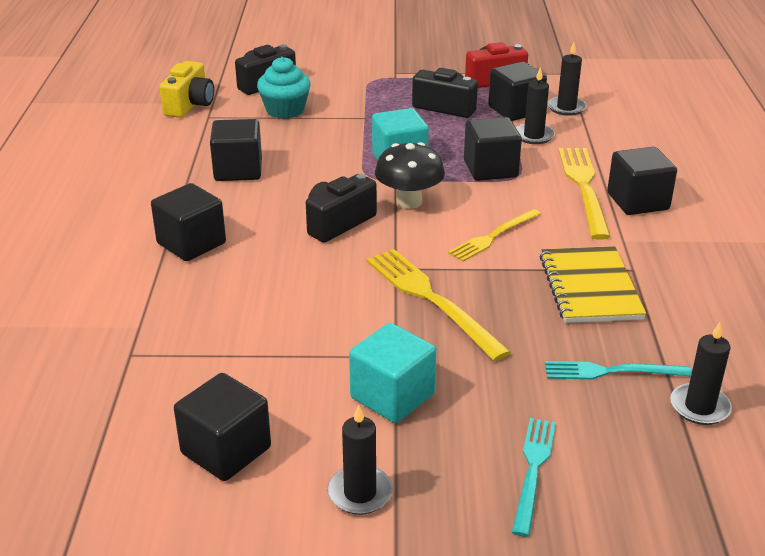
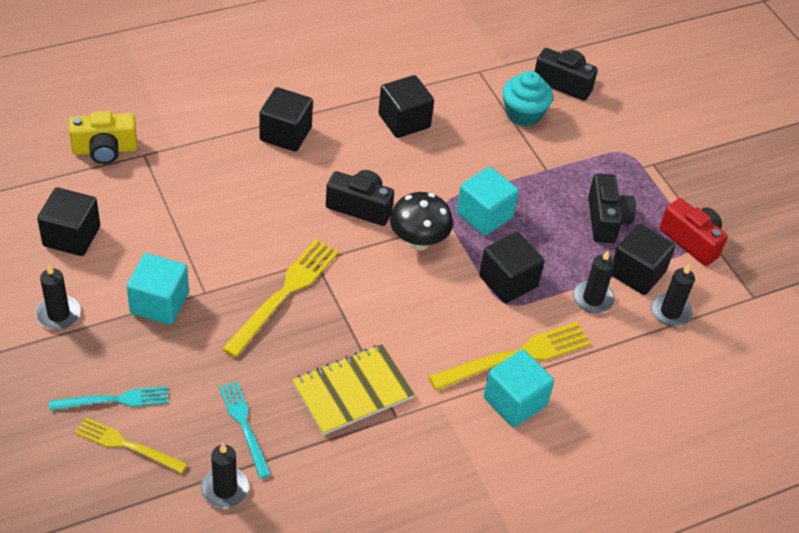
camera: 60 degrees right, 15 degrees up
(190, 105) = (491, 52): yellow camera -> yellow camera (105, 150)
(493, 236) = (395, 310): yellow fork -> yellow fork (127, 445)
(637, 201) = (514, 402): black cube -> turquoise cube

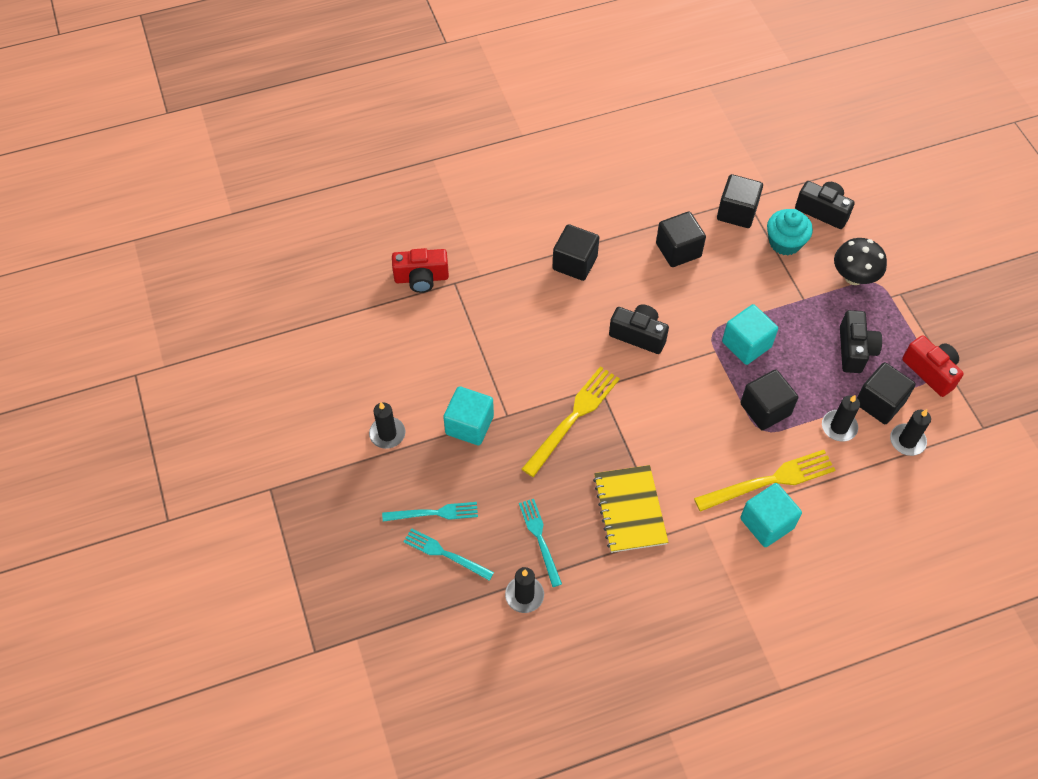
camera: 10 degrees right, 10 degrees up
(71, 236) = (396, 361): black cube -> black cube (737, 212)
(105, 150) = (421, 278): yellow camera -> red camera
(127, 445) = (445, 554): yellow fork -> turquoise fork
(352, 391) = (629, 510): yellow notebook -> yellow notebook turned 75 degrees counterclockwise
(418, 241) = (688, 369): black mushroom -> black mushroom (854, 277)

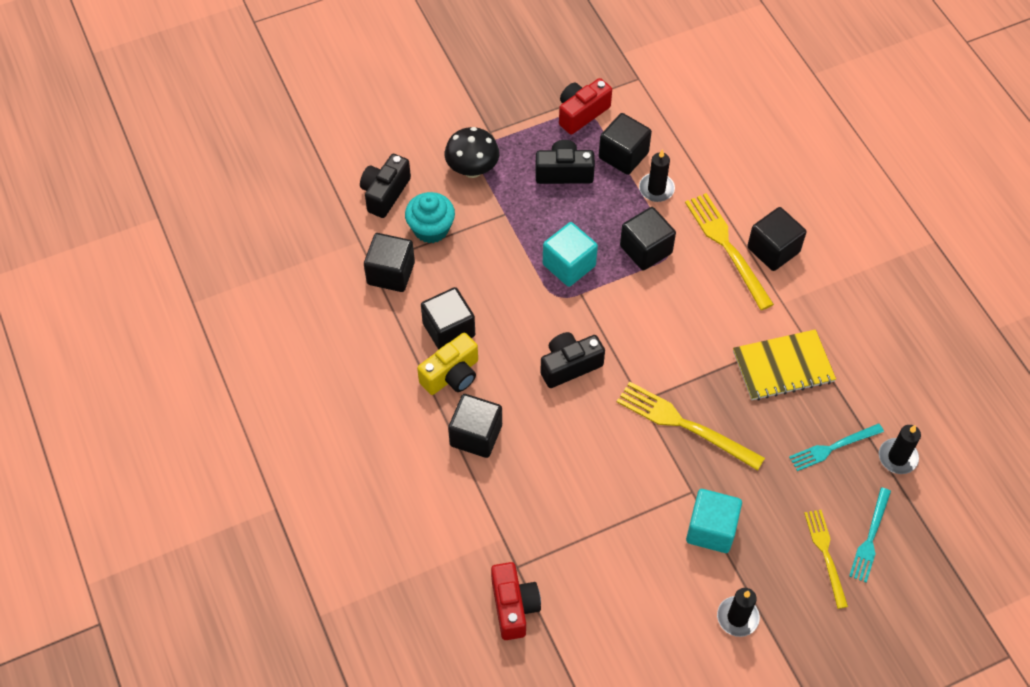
camera: 95 degrees left, 0 degrees up
(434, 513) = (826, 555): turquoise fork -> yellow fork
(633, 250) = (452, 375): none -> yellow camera
(638, 335) = (569, 366): black camera -> black camera turned 45 degrees clockwise
(767, 523) = (773, 250): turquoise cube -> black cube
(907, 441) = (663, 136): black candle -> none

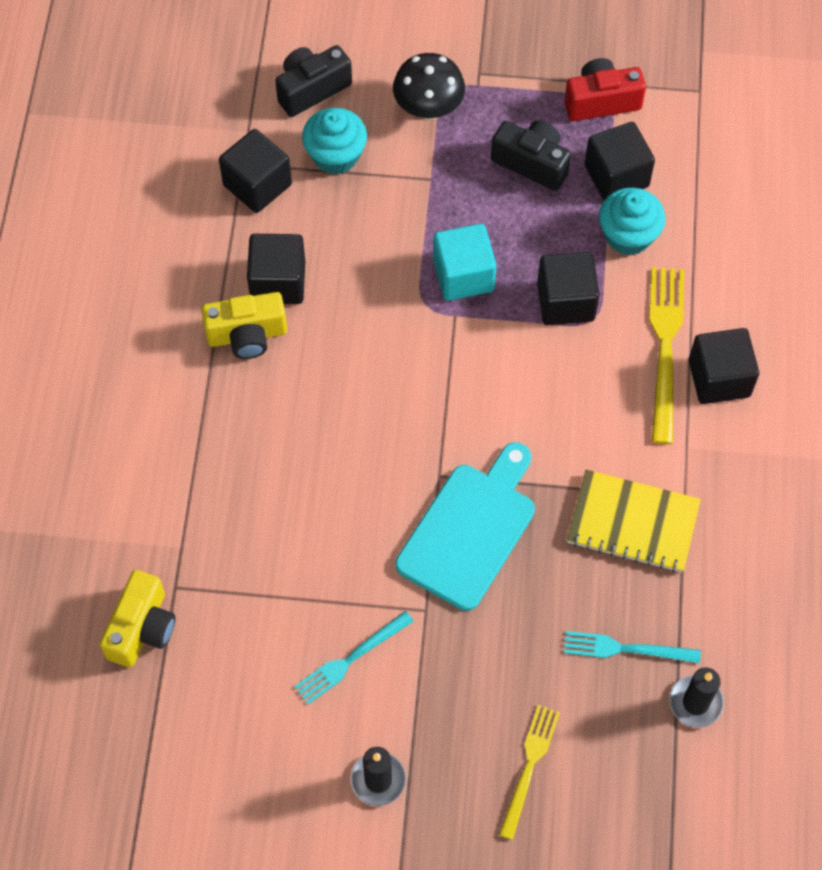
camera: 30 degrees right, 5 degrees up
(476, 435) = (228, 417): black cube -> none
(513, 606) = (142, 628): red camera -> yellow camera
(569, 366) = (384, 392): black camera -> none
(656, 189) = (628, 235): black candle -> turquoise cupcake
(685, 425) = (470, 530): yellow fork -> turquoise cutting board
(711, 529) = (417, 665): turquoise cube -> none
(870, 537) = (596, 776): turquoise fork -> turquoise fork (351, 659)

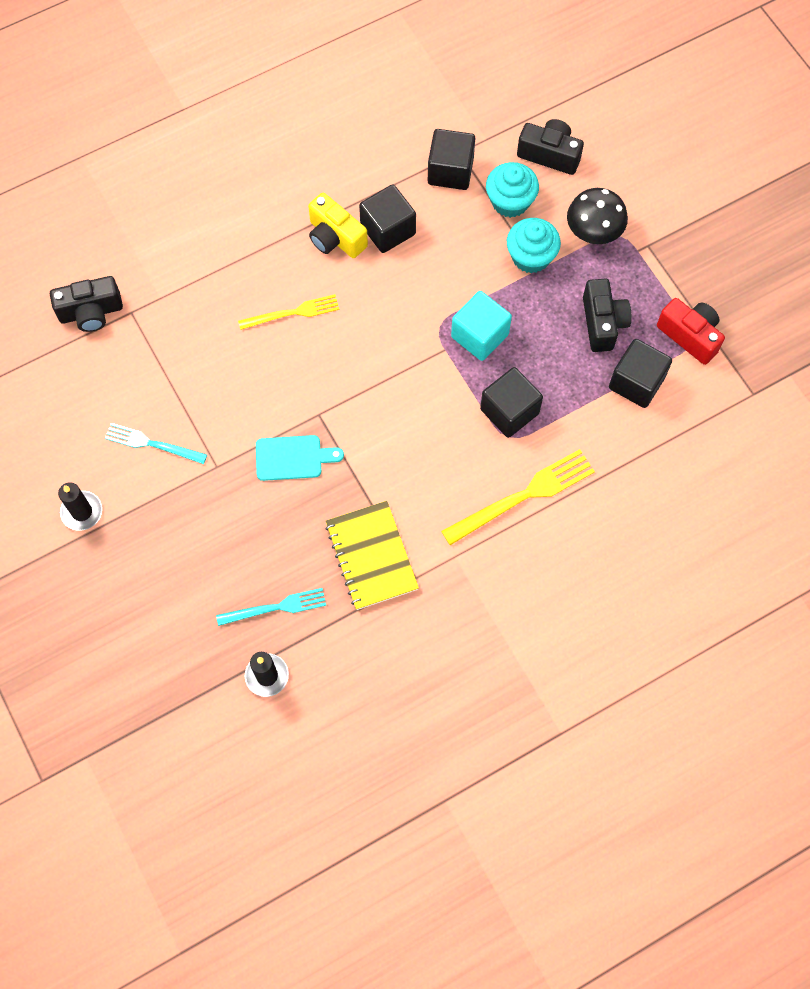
camera: 55 degrees right, 5 degrees up
(142, 628) = (91, 312): yellow camera -> black camera
(470, 530) = (293, 458): turquoise cutting board -> turquoise cutting board, size x0.60
(529, 767) = (150, 597): yellow fork -> yellow fork (292, 313)
(626, 649) = (275, 608): turquoise fork -> turquoise fork turned 105 degrees clockwise
(628, 235) = (594, 419): turquoise cupcake -> turquoise cupcake (531, 256)
(719, 378) = (525, 546): black cube -> none

